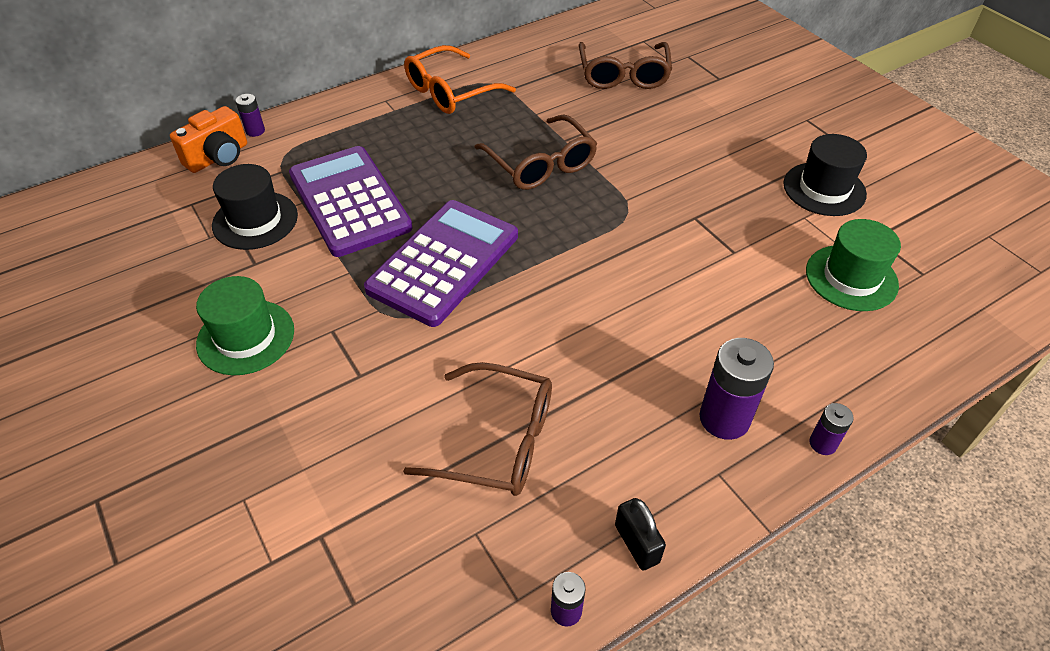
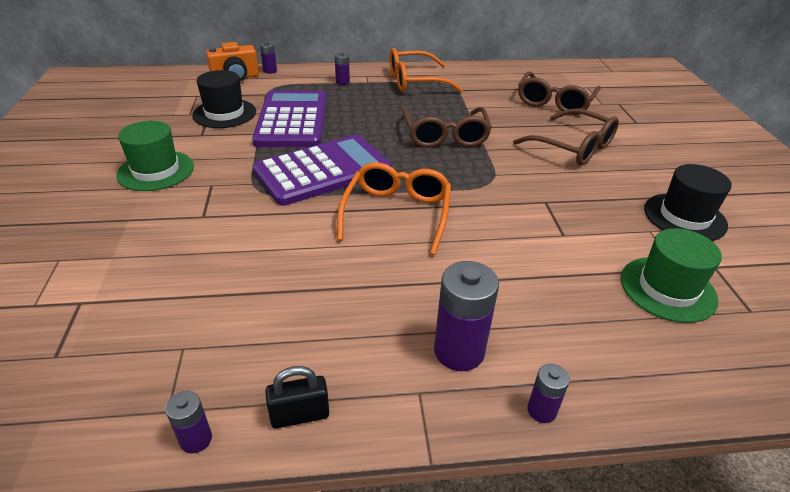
camera: 25 degrees right, 10 degrees down
(363, 120) = (342, 82): none -> purple battery
(498, 441) = (258, 293): brown glasses -> brown glasses (573, 147)
(563, 288) = (397, 213): none -> orange glasses
(636, 544) = (300, 415): black padlock -> black padlock turned 75 degrees clockwise

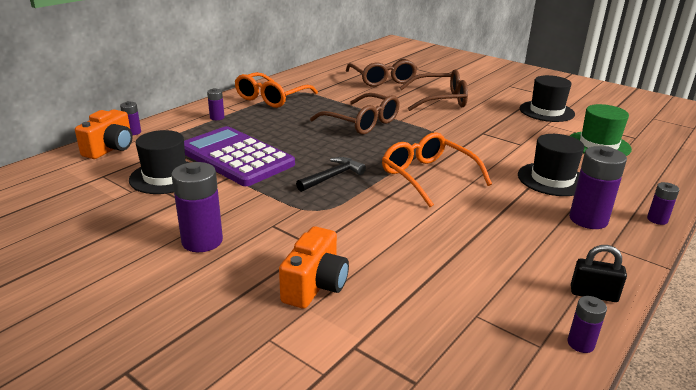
camera: 45 degrees left, 10 degrees down
(146, 245) = (315, 286): none -> orange camera
(156, 171) = (202, 241): green hat -> purple battery
(300, 415) = (593, 294): black padlock -> black padlock turned 75 degrees clockwise
(323, 171) = (332, 177): purple calculator -> black hammer
(514, 289) = (552, 179): none -> black hat

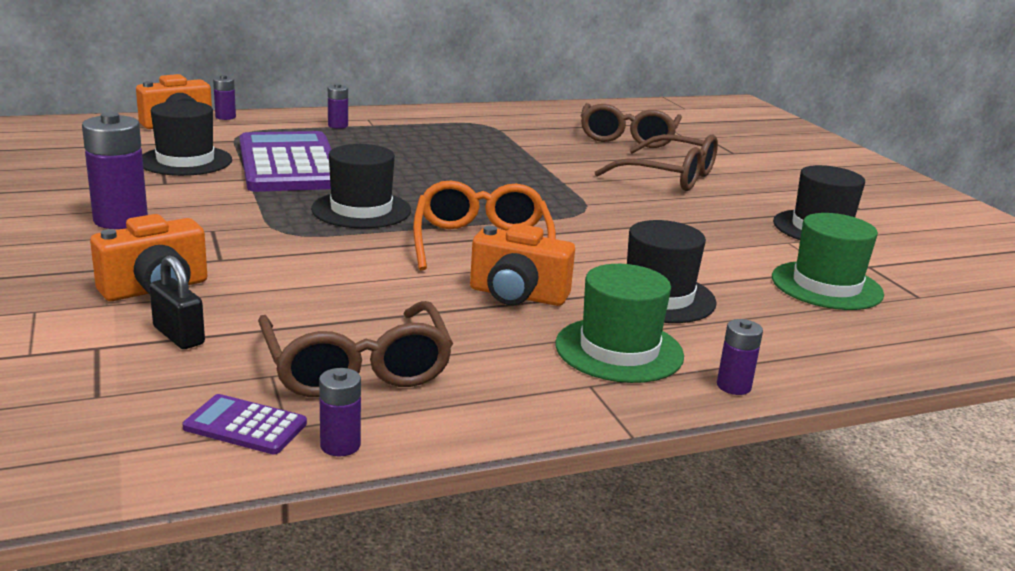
camera: 30 degrees right, 5 degrees down
(271, 98) = (437, 123): orange glasses -> none
(332, 177) = (361, 210): black hammer -> black hat
(362, 123) = (505, 172): brown glasses -> brown glasses (356, 368)
(497, 205) = (517, 295): none -> orange camera
(521, 357) = (245, 426): none -> purple calculator
(588, 219) = (619, 350): purple battery -> green hat
(593, 294) = (458, 414): black padlock -> black padlock (179, 336)

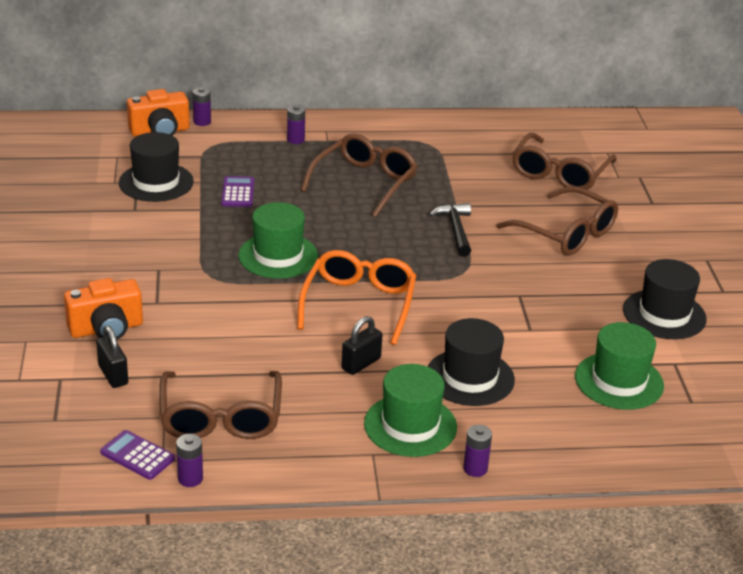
camera: 15 degrees right, 10 degrees up
(120, 220) = (94, 252): purple battery -> none
(289, 164) = (238, 192): purple calculator -> purple calculator, size x0.41
(361, 210) = (278, 256): black hat -> green hat
(431, 151) = (365, 182): none -> brown glasses
(517, 295) = (361, 364): orange camera -> black padlock
(552, 180) = (455, 230): none -> black hammer

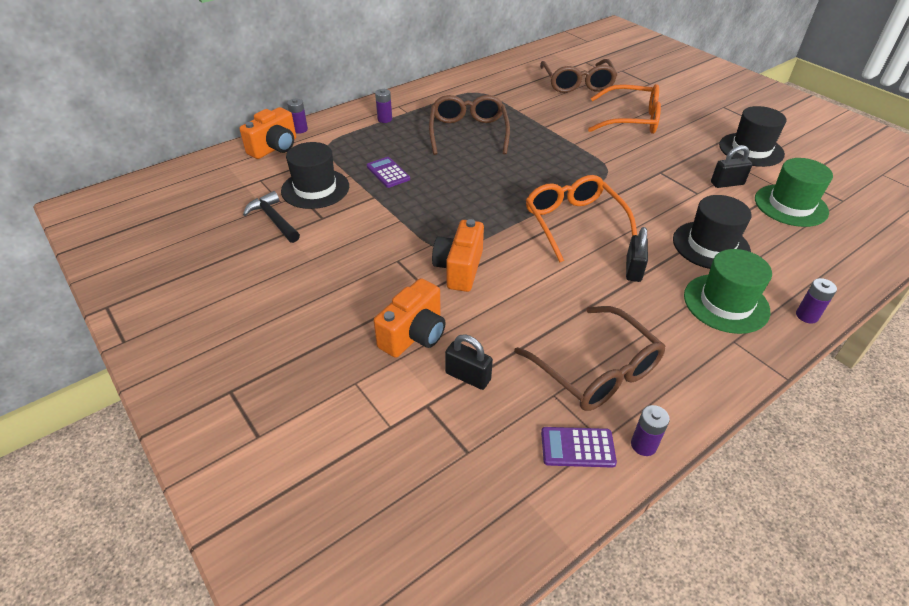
camera: 30 degrees left, 10 degrees up
(203, 297) = (459, 269): none -> orange camera
(278, 256) = (474, 210): green hat -> none
(455, 230) = (566, 143): black hammer -> black hammer (273, 220)
(566, 233) = (631, 120): brown glasses -> orange glasses
(578, 334) = (727, 183): none -> black padlock

